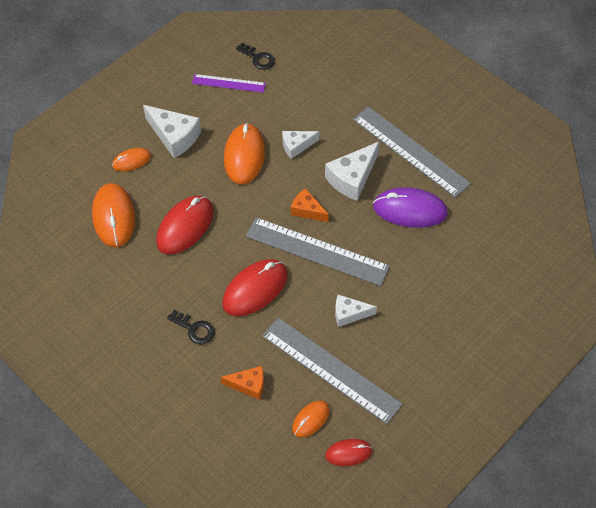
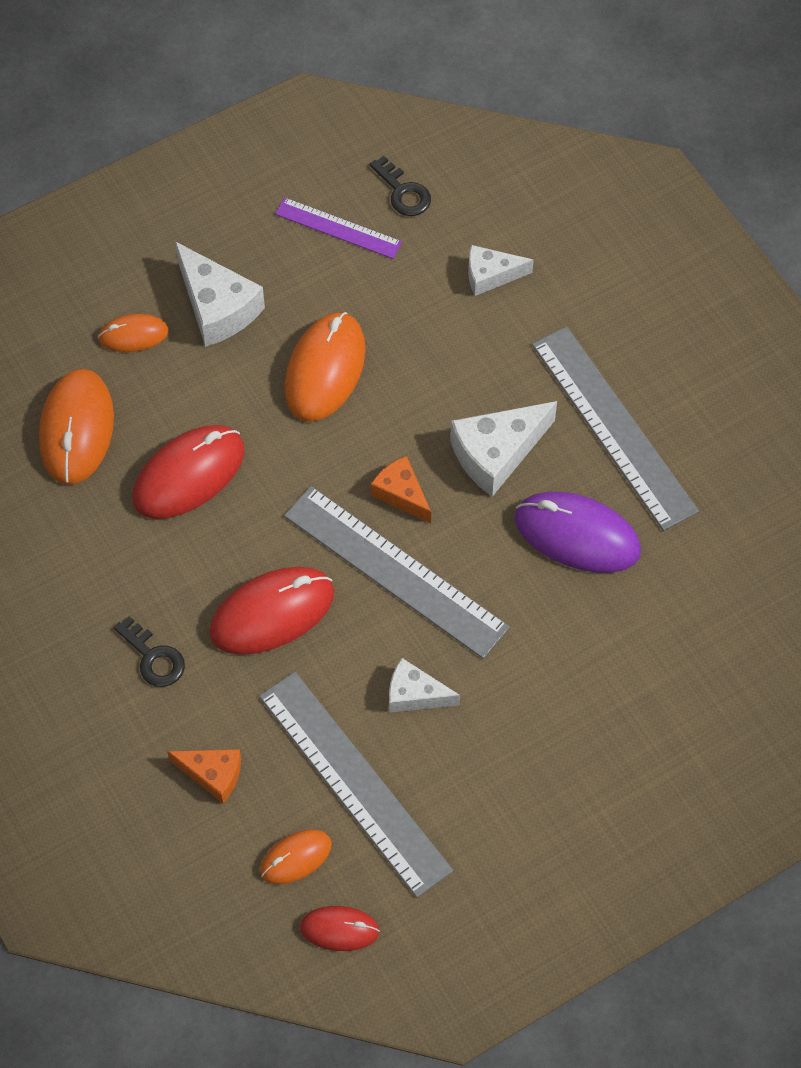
camera: 15 degrees right, 5 degrees up
(296, 146) = (419, 372): white cheese -> white cheese (490, 275)

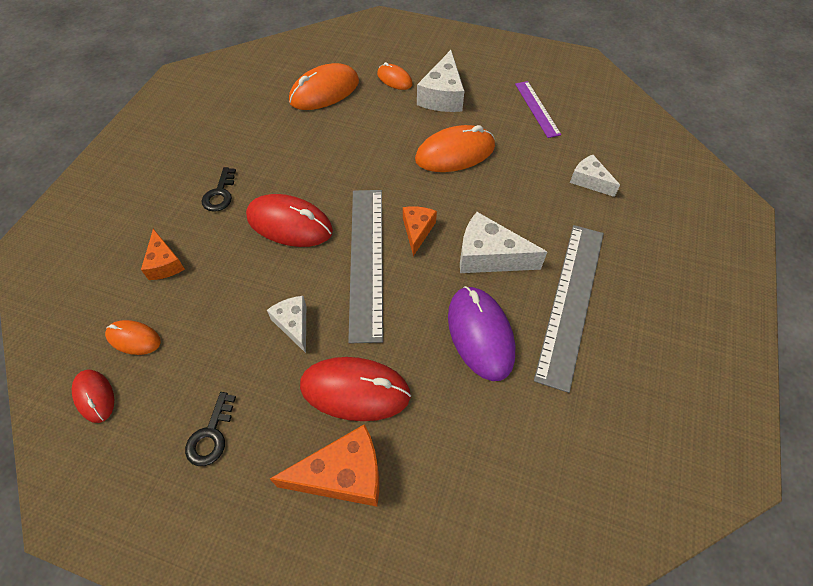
camera: 50 degrees right, 5 degrees down
(189, 474) = (340, 142): red mouse -> red mouse (355, 390)
(354, 782) = (208, 334): grey ruler -> none
(403, 192) = (587, 118): black key -> black key (211, 435)
(614, 755) = (343, 475): none -> orange cheese

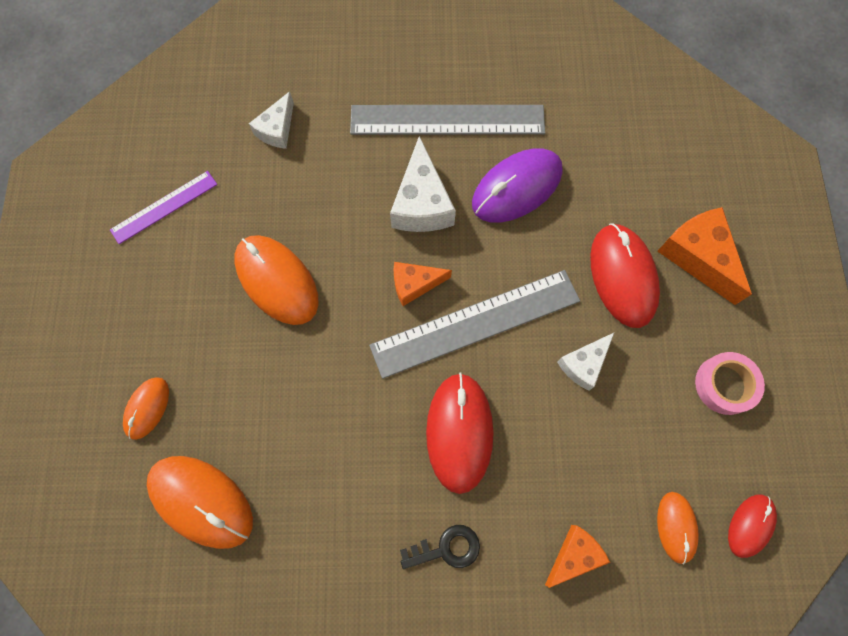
camera: 110 degrees left, 15 degrees up
(211, 435) = (725, 385): black key -> pink tape
(442, 96) = (168, 330): white cheese -> none

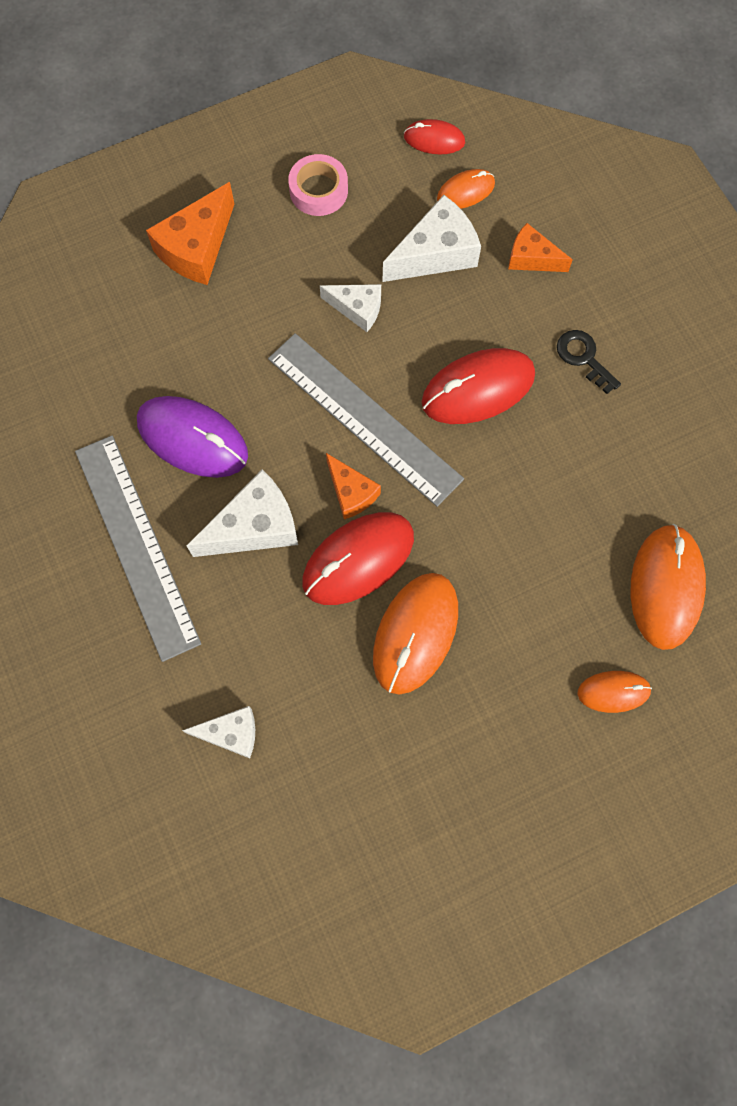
camera: 115 degrees left, 0 degrees up
(164, 207) = (390, 811): purple ruler -> none
(615, 462) = (435, 253): none -> white cheese
(622, 276) = (250, 306): red mouse -> red mouse (358, 560)

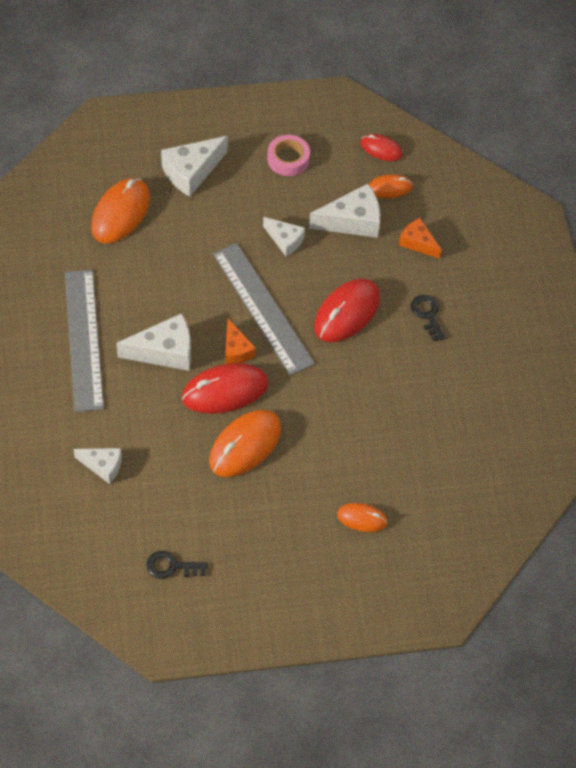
camera: 15 degrees right, 15 degrees down
(192, 438) = (144, 287): purple mouse -> none
(197, 248) = (191, 172): orange cheese -> white cheese
(382, 859) = (171, 566): none -> black key
(478, 389) = (347, 313): red mouse -> red mouse turned 45 degrees counterclockwise
(666, 587) = (423, 469): orange mouse -> orange mouse (120, 213)

